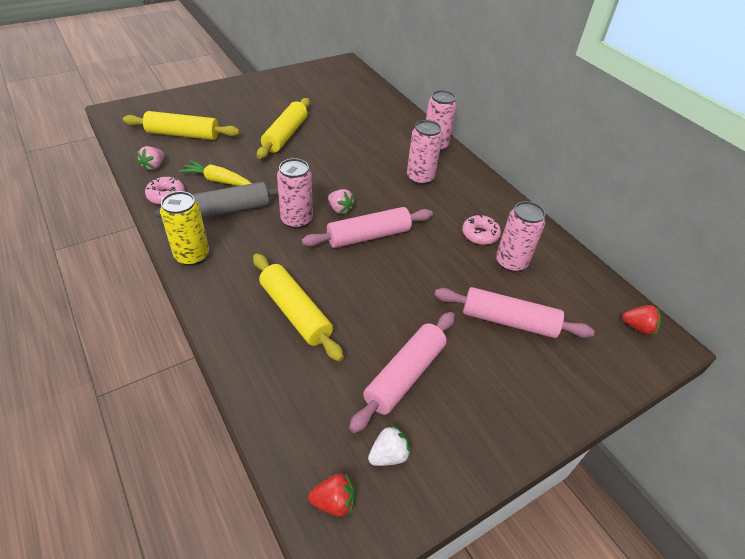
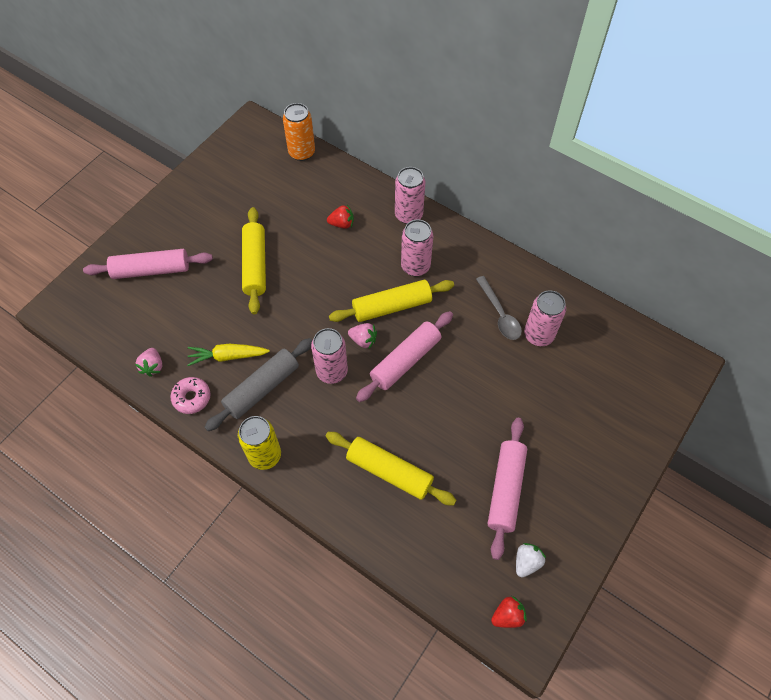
camera: 20 degrees left, 15 degrees up
(183, 134) = (151, 310): yellow rolling pin -> yellow rolling pin (391, 306)
(371, 87) = (302, 152): none -> orange can
(480, 234) = (499, 314): pink donut -> grey spoon
(508, 321) = (561, 399): pink rolling pin -> pink rolling pin (151, 270)
(638, 327) = (660, 358): red strawberry -> red strawberry (342, 224)

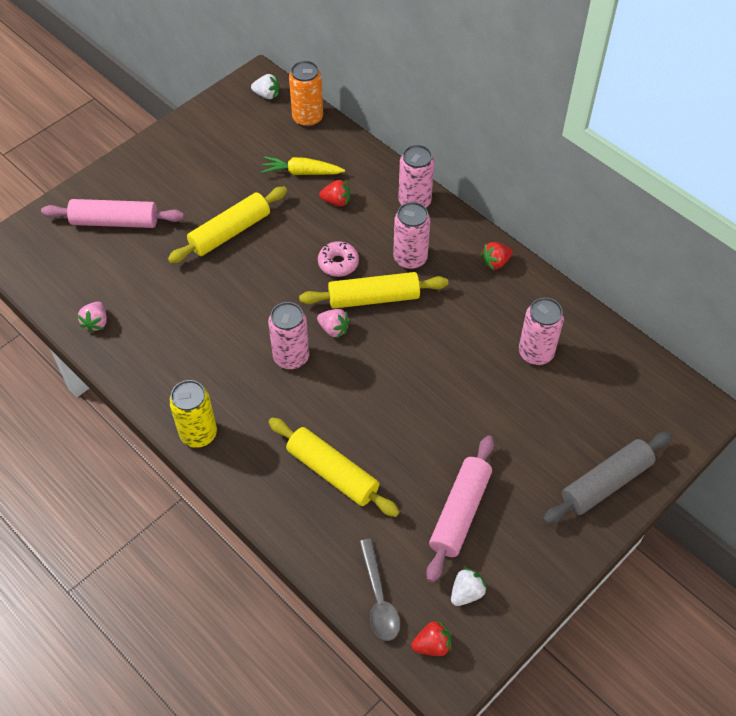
camera: 10 degrees right, 5 degrees down
(192, 398) = (131, 361): pink donut -> pink donut (338, 263)
(227, 356) = (179, 324): yellow carrot -> yellow carrot (301, 172)
(255, 265) = (230, 232): yellow rolling pin -> yellow rolling pin turned 45 degrees clockwise
(262, 136) = (267, 95): none -> white strawberry
(262, 388) = (210, 363): grey rolling pin -> grey rolling pin (606, 483)
(405, 360) = (376, 358): pink rolling pin -> none
(488, 259) = (495, 262): none -> red strawberry
(499, 314) = (495, 324): grey spoon -> grey spoon (379, 598)

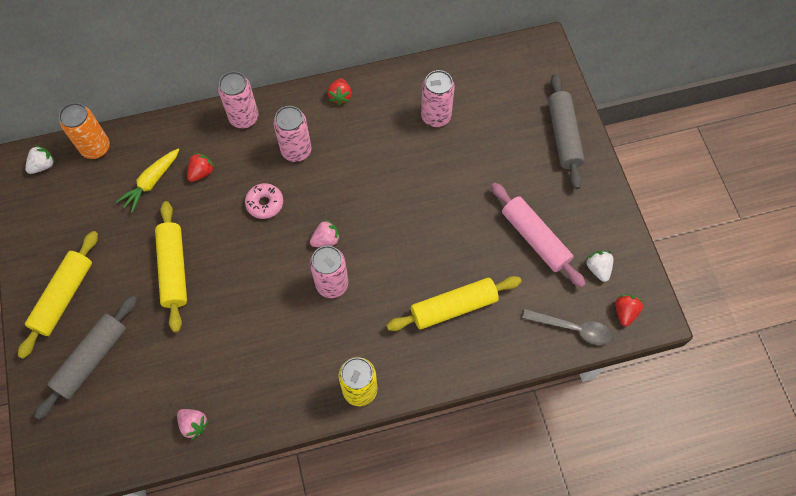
camera: 60 degrees left, 10 degrees up
(115, 221) = (91, 359): pink rolling pin -> grey rolling pin
(373, 298) = (315, 196): yellow rolling pin -> yellow rolling pin (63, 297)

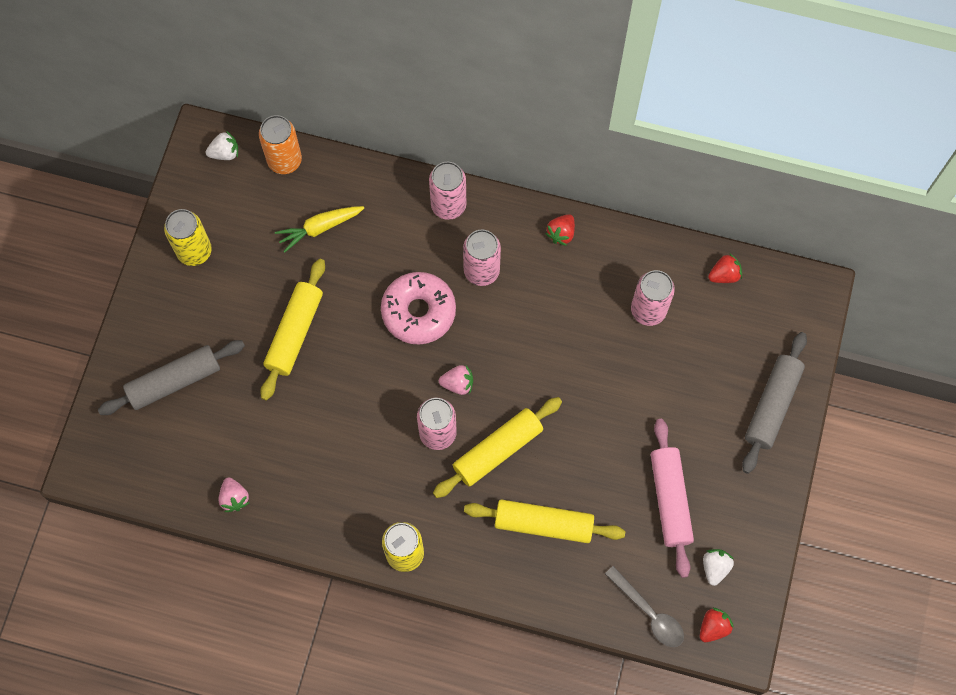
camera: 30 degrees right, 5 degrees up
(56, 250) = (194, 251): none -> yellow can
(63, 297) = (178, 304): yellow rolling pin -> yellow rolling pin (497, 450)
(201, 172) = (374, 244): red strawberry -> red strawberry (724, 275)
(265, 203) = (418, 312): pink donut -> pink donut, size x1.71

